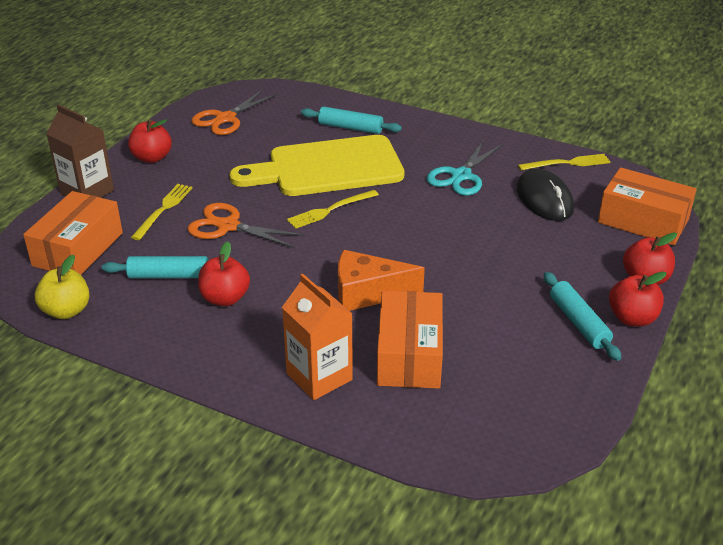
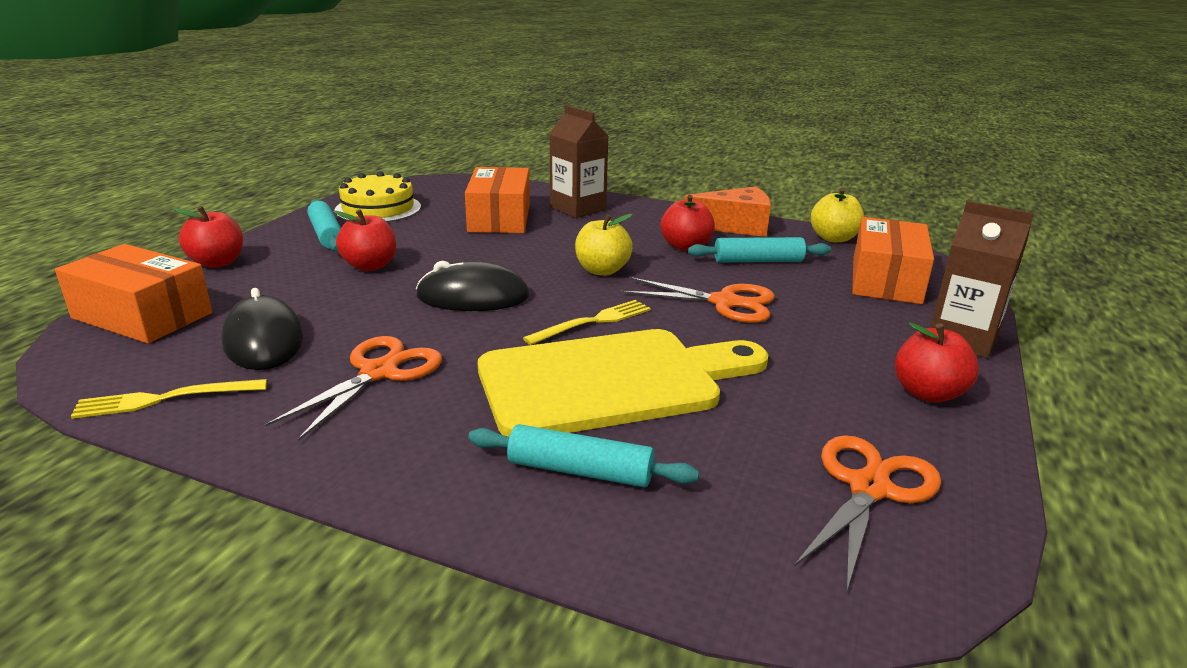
camera: 175 degrees right, 10 degrees down
(163, 209) = (827, 319): yellow fork -> none
(313, 264) = (602, 270): none -> yellow apple
(319, 376) = (577, 208): orange carton -> brown carton
(368, 293) = (537, 251): orange cheese -> orange cheese (735, 226)
(417, 235) = (473, 296): none -> black mouse
(461, 176) = (379, 372): turquoise scissors -> orange scissors
(553, 378) = (378, 208): none -> yellow cake
(632, 318) = (268, 237): red apple -> red apple (370, 266)

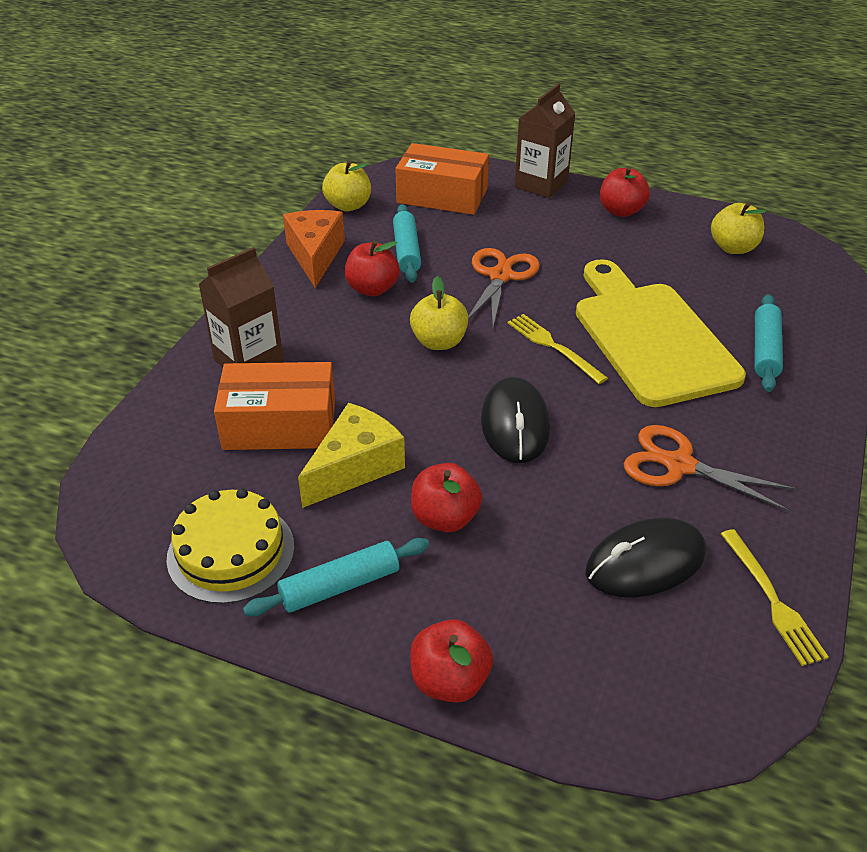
camera: 90 degrees left, 15 degrees up
(142, 315) = (618, 697): orange box -> none
(442, 239) = (355, 467): none -> yellow cheese
(869, 488) = (733, 248): orange scissors -> yellow apple

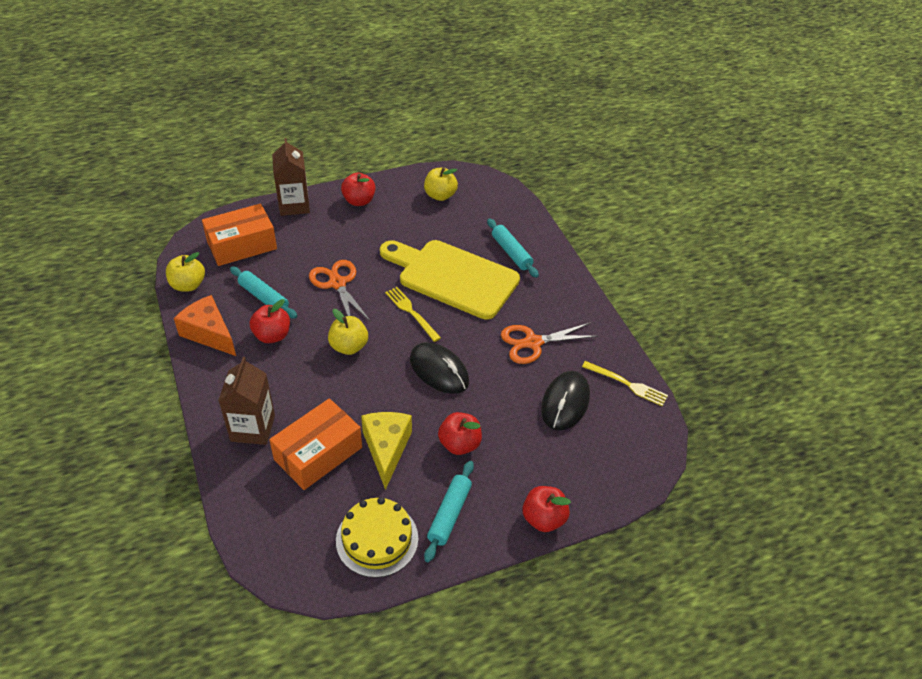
camera: 45 degrees left, 5 degrees up
(553, 346) = (411, 312): yellow fork -> yellow fork turned 45 degrees clockwise

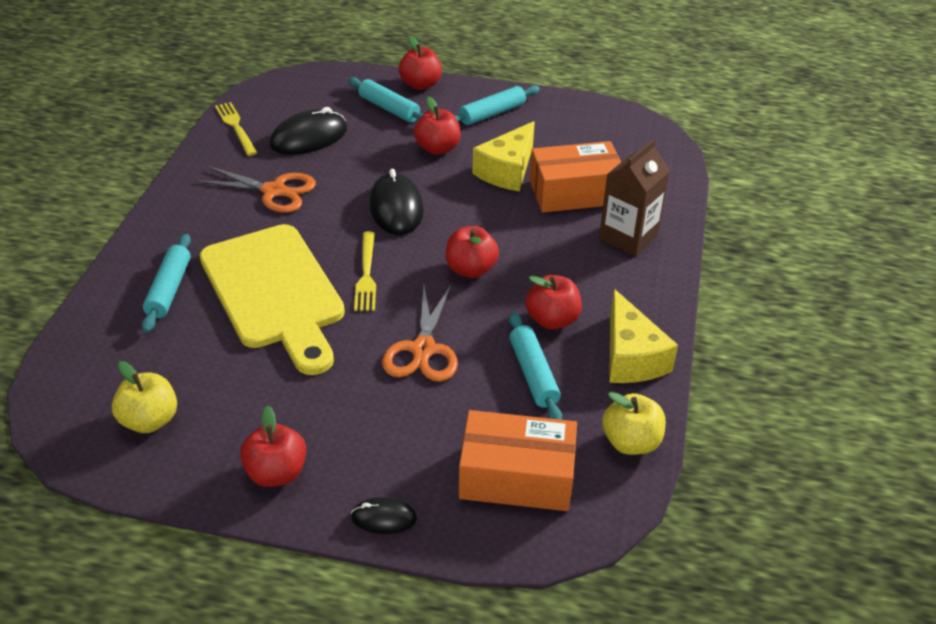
camera: 145 degrees left, 5 degrees down
(209, 333) = (631, 357): orange cheese -> yellow cheese
(294, 205) = (384, 518): brown carton -> black mouse
(349, 346) = (471, 269): yellow apple -> red apple
(377, 539) = (564, 122): yellow cake -> none
(539, 470) = (389, 109): none -> turquoise rolling pin

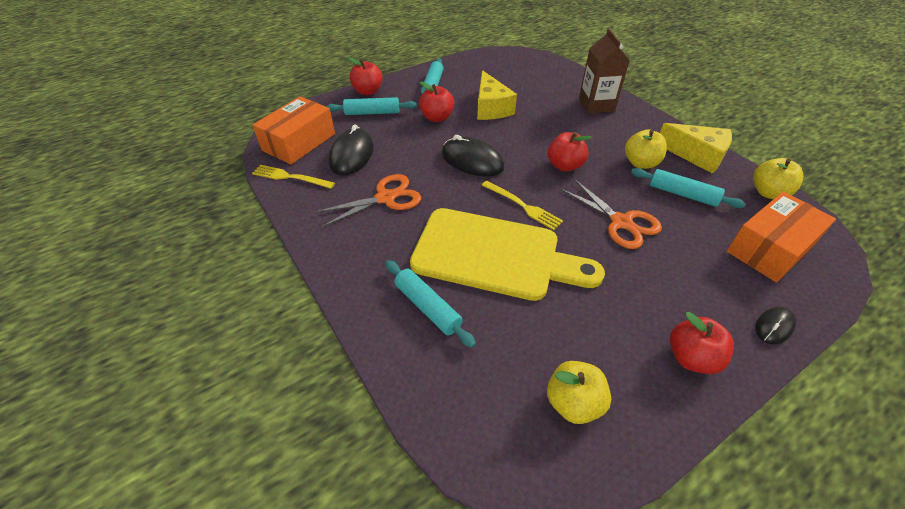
camera: 45 degrees left, 5 degrees up
(552, 320) = (640, 163): red apple -> yellow apple
(574, 192) = (538, 99): orange box -> orange box (299, 142)

